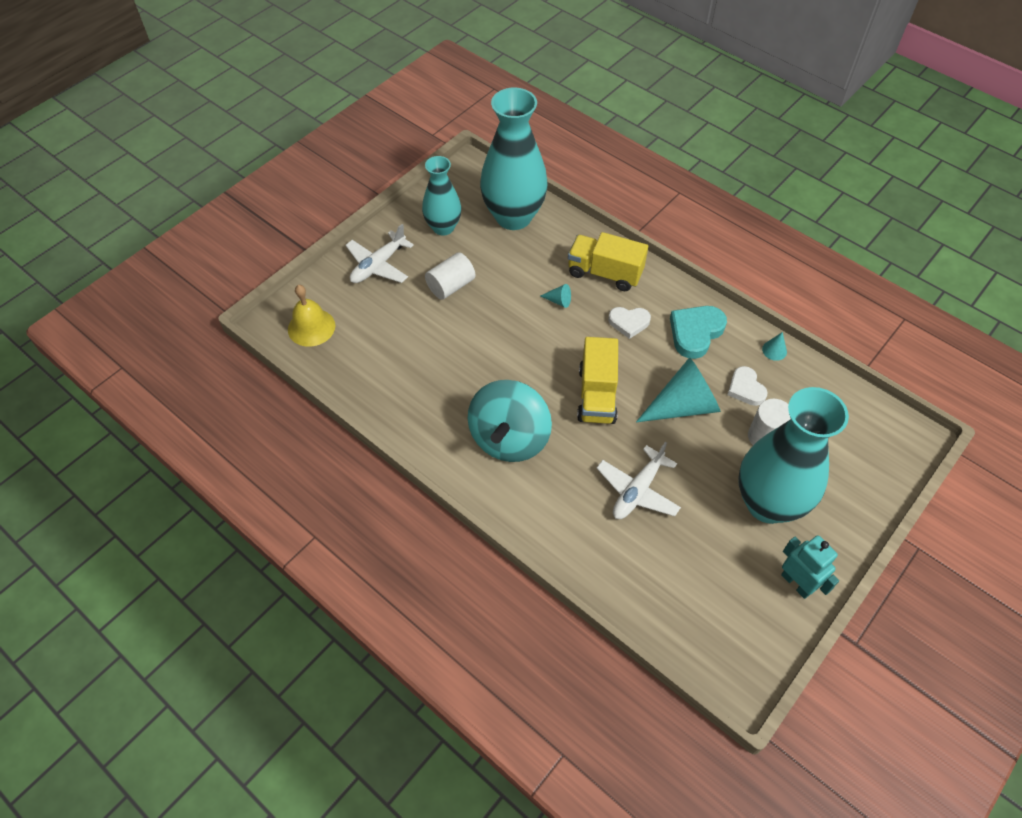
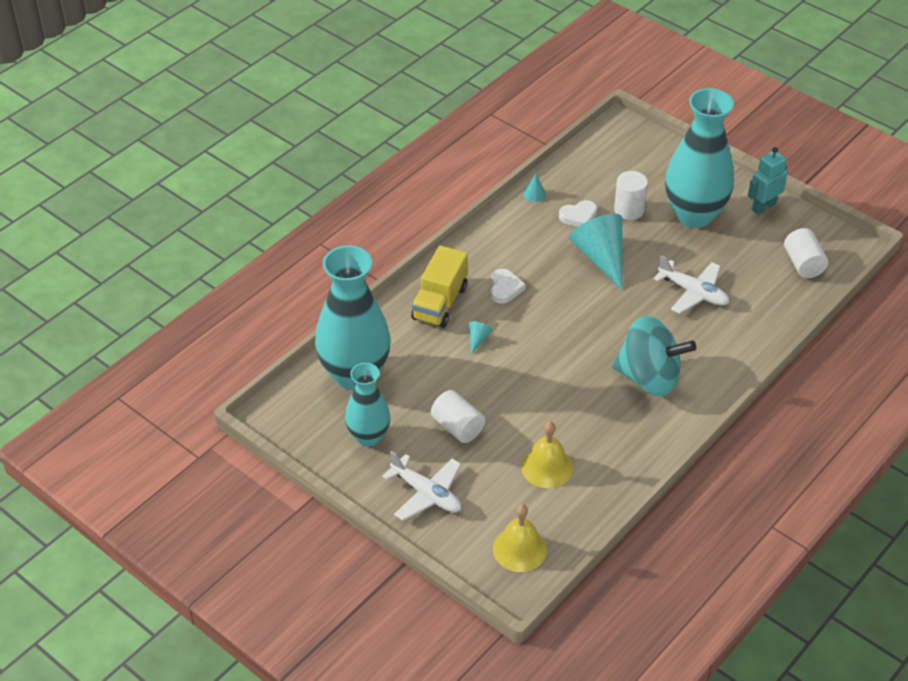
camera: 90 degrees left, 10 degrees down
(400, 349) = (547, 467): none -> yellow bell
(597, 395) = (593, 315): yellow truck -> none
(695, 333) = (516, 243): turquoise heart -> none
(698, 617) = (803, 264): none -> white cylinder

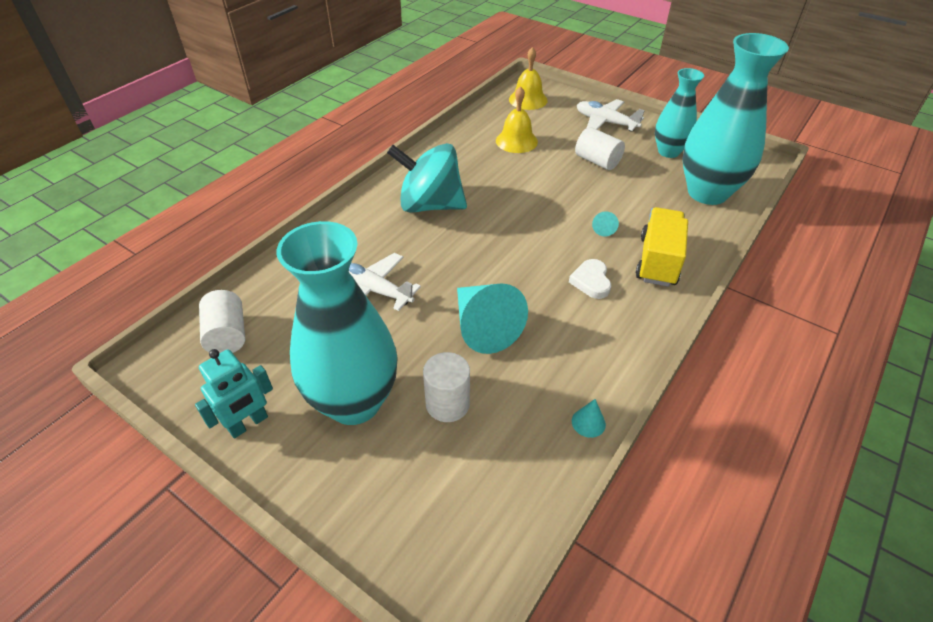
camera: 175 degrees right, 0 degrees up
(578, 216) = (518, 387): white heart -> none

